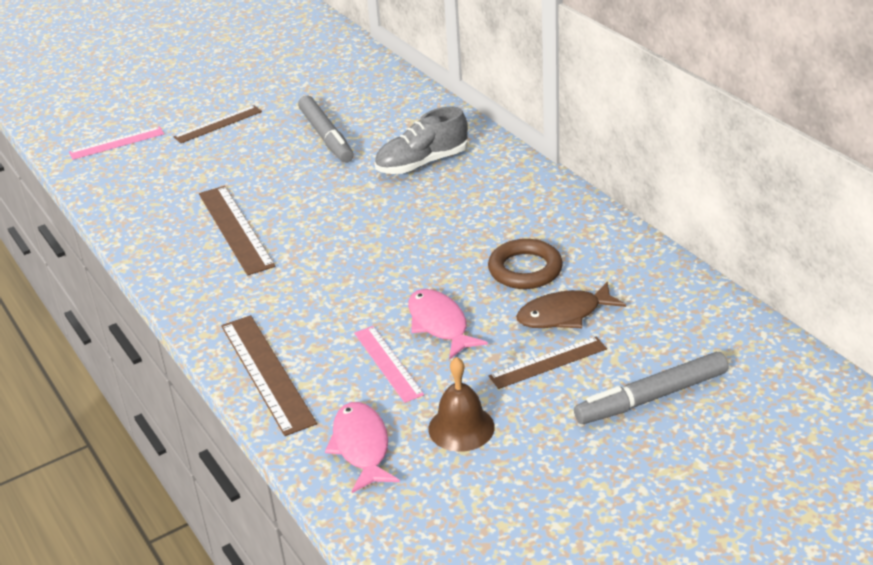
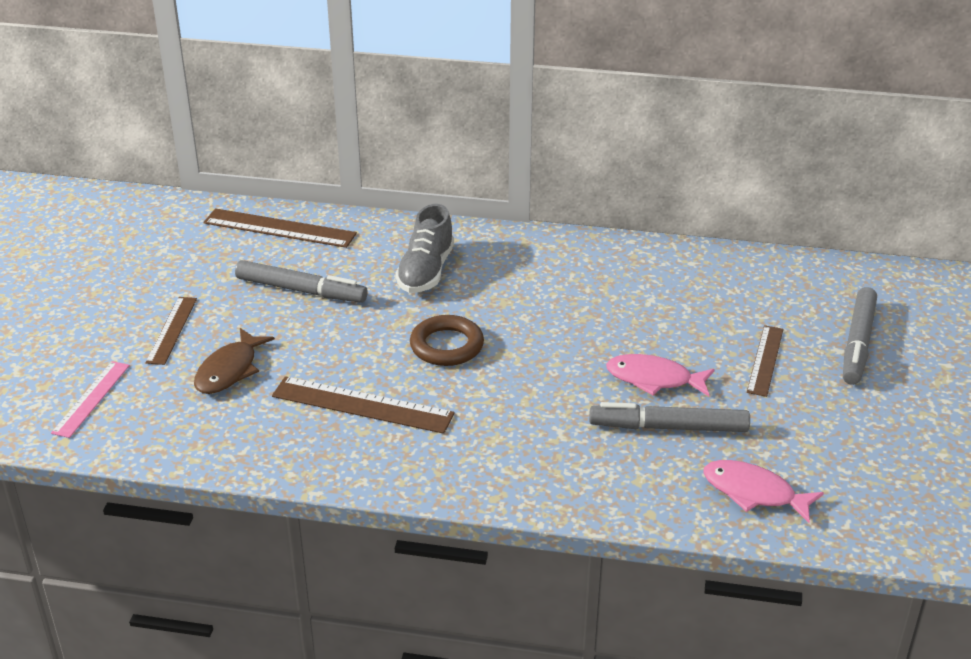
camera: 50 degrees left, 0 degrees up
(266, 373) = (597, 492): brown ruler -> brown ruler (279, 228)
(388, 363) = (668, 427): pink ruler -> grey marker
(461, 428) = (790, 436): brown bell -> none
(525, 269) = (642, 308): brown ring -> brown ring (446, 346)
(564, 315) = (720, 323): brown fish -> brown fish (229, 370)

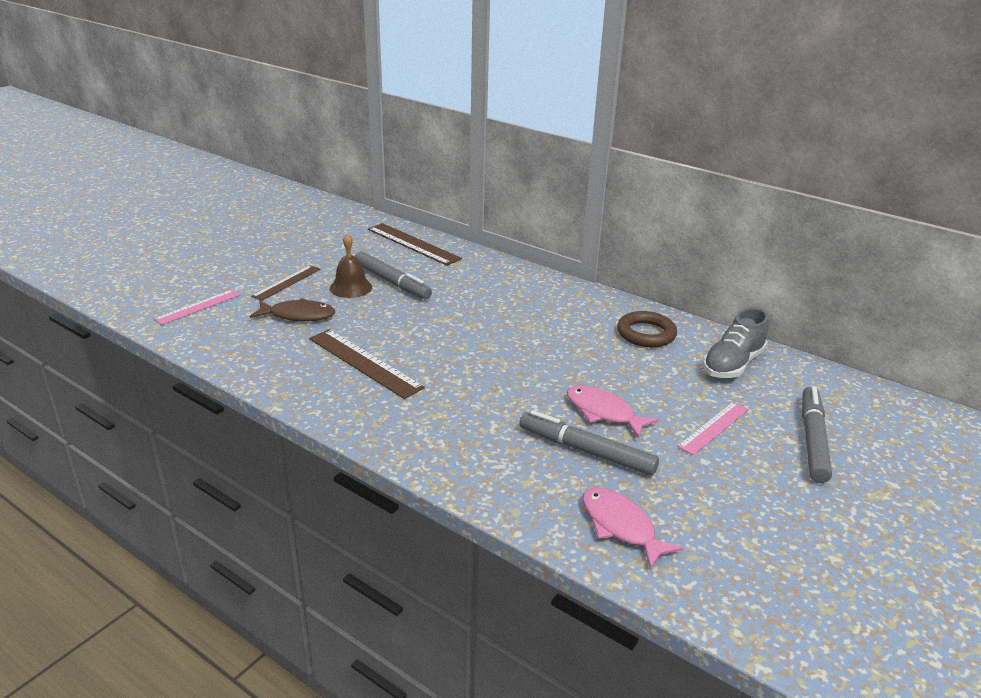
camera: 25 degrees right, 5 degrees down
(229, 370) = (298, 315): brown fish -> brown fish turned 135 degrees counterclockwise
(258, 313) = (351, 287): none -> brown bell
(426, 271) = (489, 293): grey shoe -> grey shoe (732, 364)
(446, 346) = (460, 343): brown ring -> brown ring (646, 334)
(765, 360) = (713, 427): brown ruler -> pink ruler
(857, 343) = (813, 440): grey marker -> grey marker turned 150 degrees clockwise

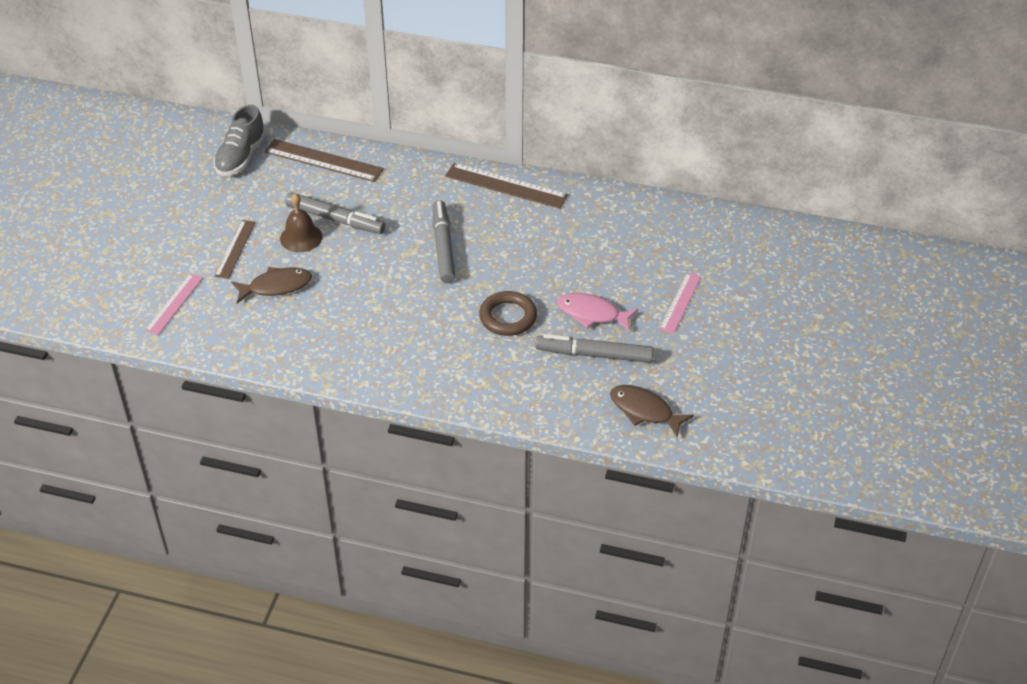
camera: 20 degrees left, 15 degrees up
(364, 362) = (371, 322): brown ruler -> brown ruler (506, 185)
(620, 526) = (644, 411): pink fish -> brown fish
(646, 334) = (593, 217): brown ring -> brown ring (508, 317)
(732, 364) = (675, 232): grey shoe -> grey shoe (241, 157)
(813, 440) = (755, 292): grey marker -> grey marker (443, 247)

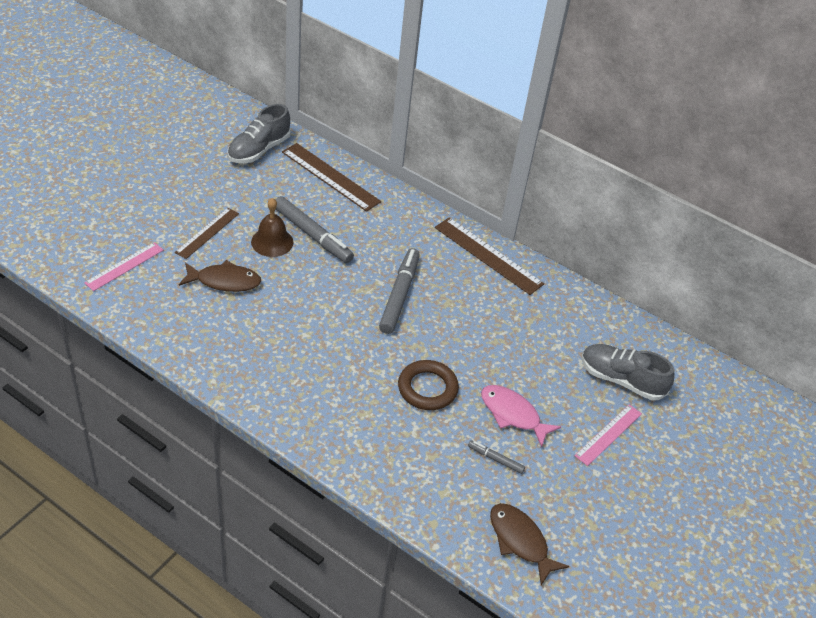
camera: 15 degrees right, 0 degrees up
(594, 354) = (495, 459): grey marker -> grey marker, size x0.48
(672, 254) = (621, 380): none -> grey shoe

